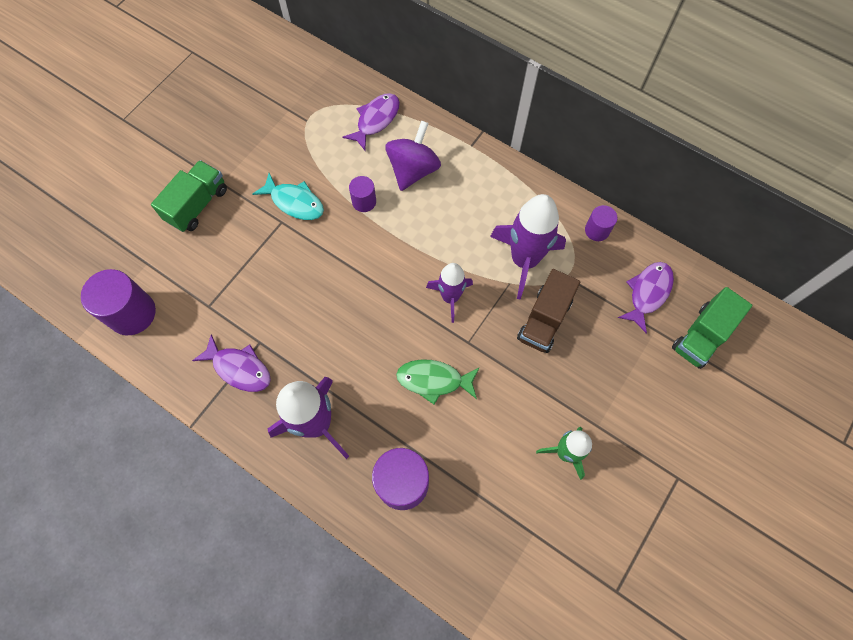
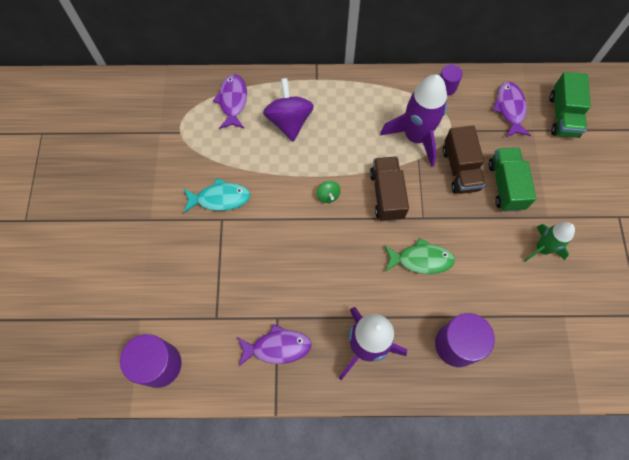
camera: 35 degrees left, 0 degrees up
(197, 205) = (144, 248): green truck -> green truck (505, 186)
(364, 201) = (272, 166): purple cylinder -> none
(393, 262) = (328, 195): none -> green spinning top
(433, 380) = (421, 259): green fish -> green fish turned 150 degrees counterclockwise
(450, 297) = (387, 195): purple rocket -> brown truck

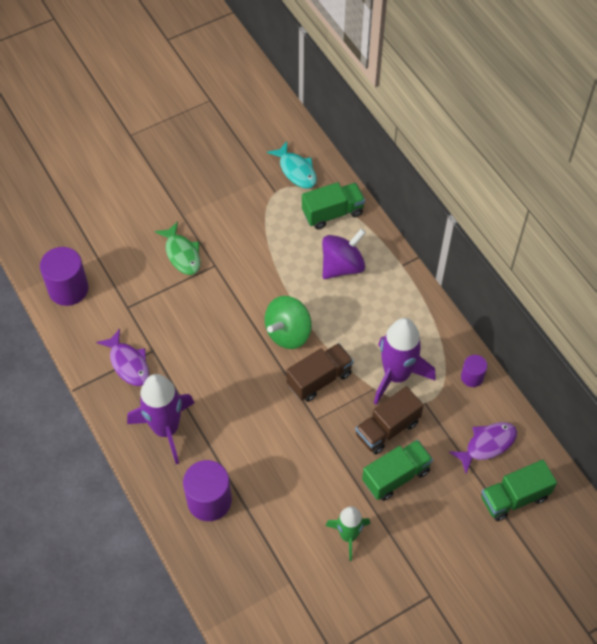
camera: 60 degrees right, 10 degrees down
(220, 198) = (233, 254): turquoise fish -> turquoise fish (296, 170)
(233, 101) = (332, 213): purple fish -> green truck
(328, 195) = (288, 333): green spinning top -> green spinning top, size x2.15
(421, 259) = (273, 436): green fish -> green fish (182, 254)

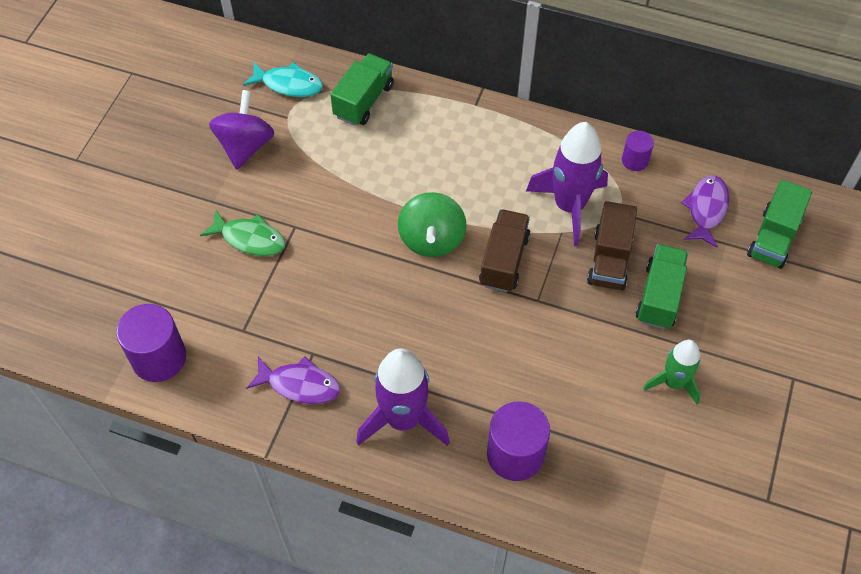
camera: 40 degrees left, 0 degrees up
(342, 266) = (421, 143): purple spinning top -> purple spinning top (245, 146)

